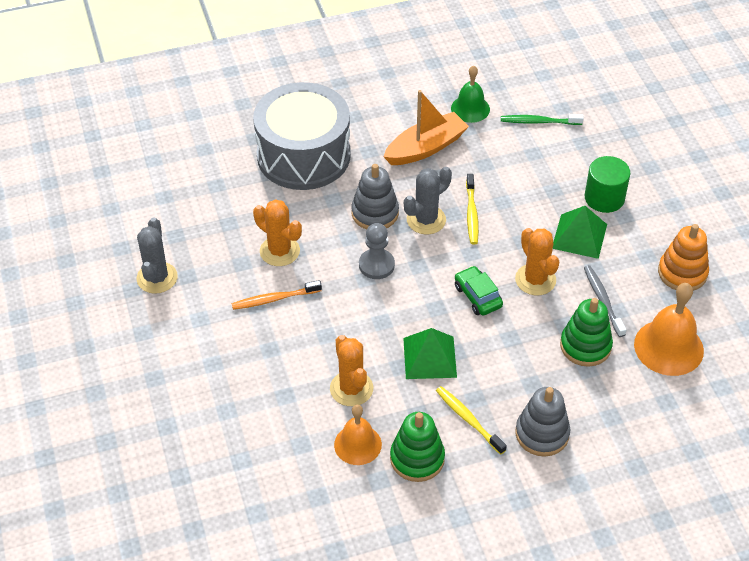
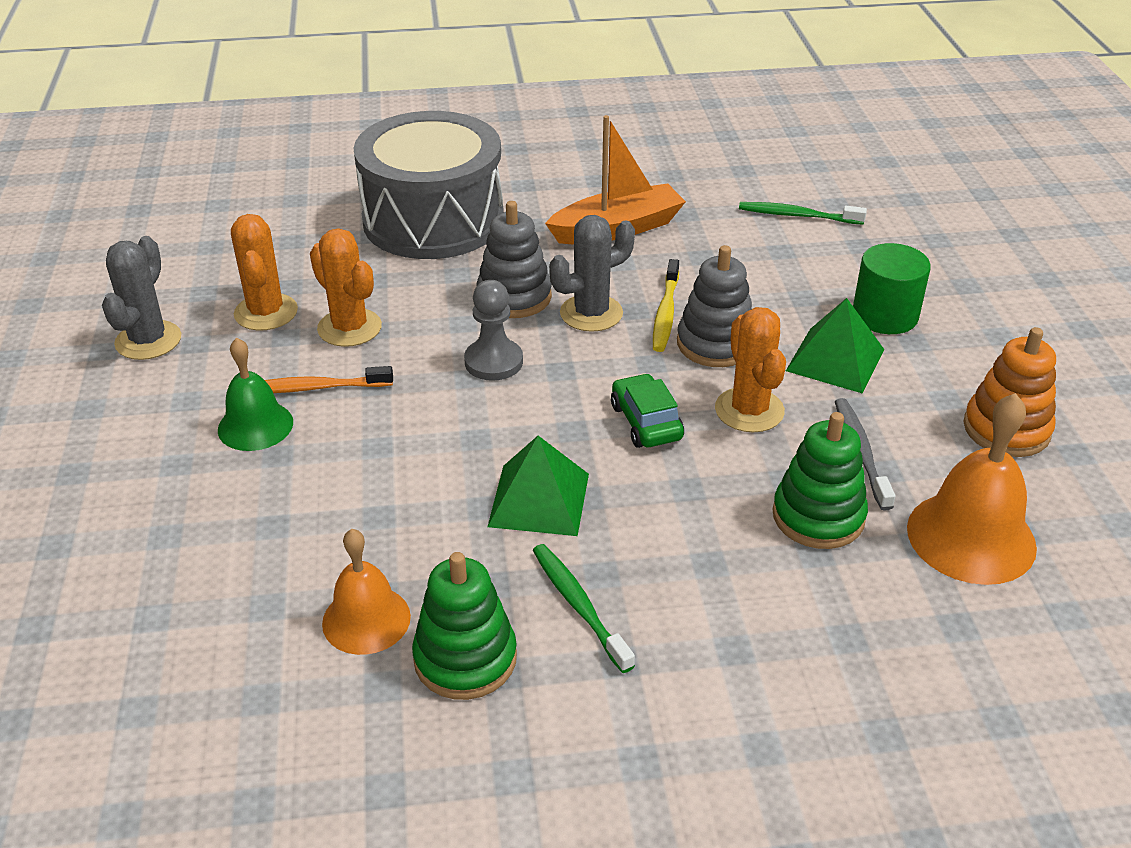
camera: 10 degrees right, 10 degrees down
(351, 388) = (388, 530): orange cactus -> orange cactus (266, 312)
(468, 419) = (579, 606): yellow toothbrush -> green toothbrush
(470, 108) = (697, 192): green bell -> green bell (255, 426)
(542, 434) = (710, 648): grey stacking toy -> grey stacking toy (715, 344)

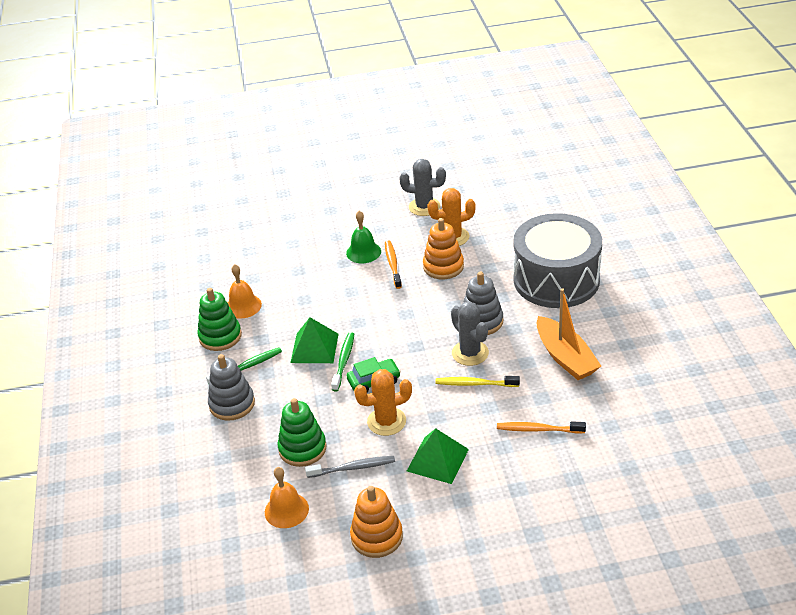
camera: 90 degrees right, 0 degrees up
(349, 328) = (443, 266): orange cactus -> orange stacking toy
(493, 362) = (420, 320): grey pawn -> none
(715, 344) = (447, 406): grey stacking toy -> grey stacking toy (232, 404)
(768, 264) = (538, 429): none -> orange toothbrush
(797, 215) = (605, 445): green toothbrush -> green toothbrush (343, 361)
(885, 315) = (488, 486): green cylinder -> none
(971, 537) = (286, 510): orange bell -> orange bell, size x0.65

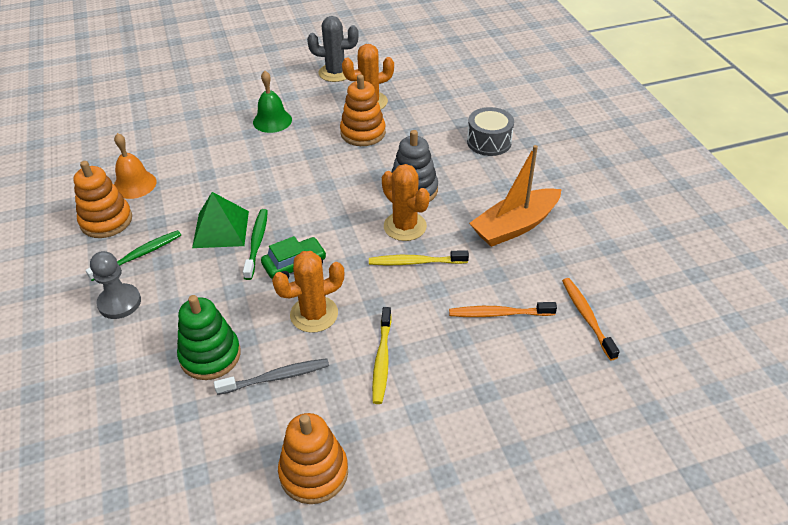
camera: 10 degrees left, 5 degrees up
(220, 336) = (106, 221): green stacking toy -> orange stacking toy
(232, 404) = (119, 303): grey stacking toy -> grey pawn
(286, 510) = (191, 442): orange bell -> none
(393, 264) = (306, 132): orange toothbrush -> orange toothbrush (587, 317)
(437, 460) = (382, 360): green pyramid -> yellow toothbrush
(470, 353) = (405, 226): grey cactus -> orange cactus
(556, 280) = (489, 142): grey drum -> grey drum, size x0.47
(565, 357) = (515, 226): orange boat -> orange boat turned 90 degrees clockwise

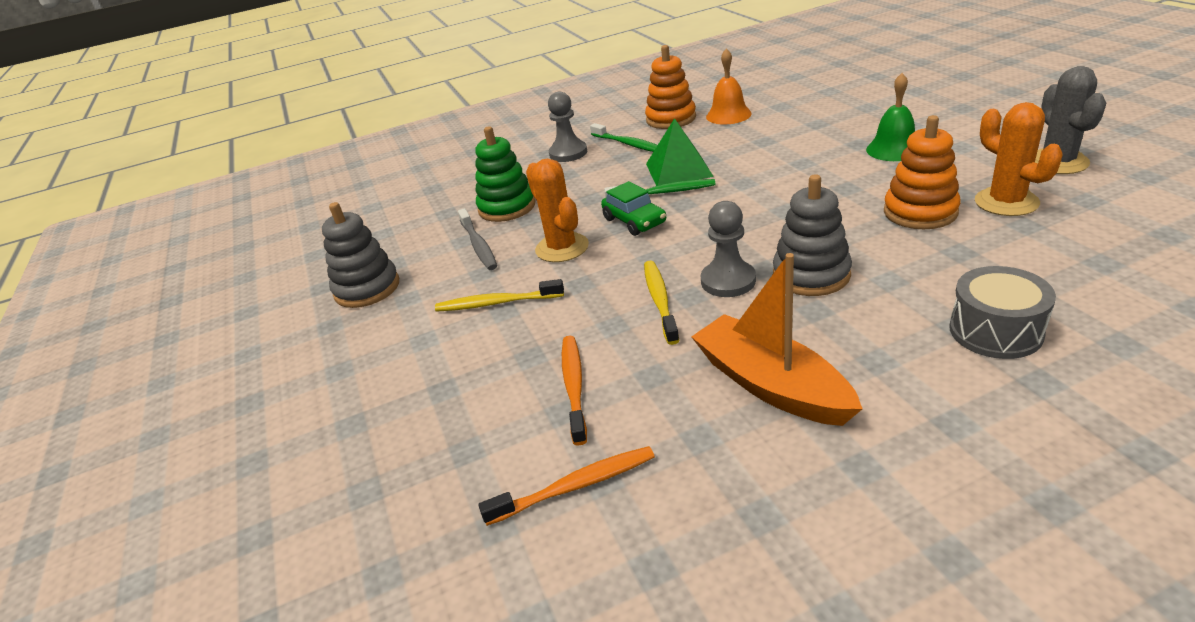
camera: 90 degrees right, 10 degrees down
(314, 472) = (367, 288): orange stacking toy -> grey stacking toy
(405, 226) = (728, 281): orange cactus -> grey pawn

